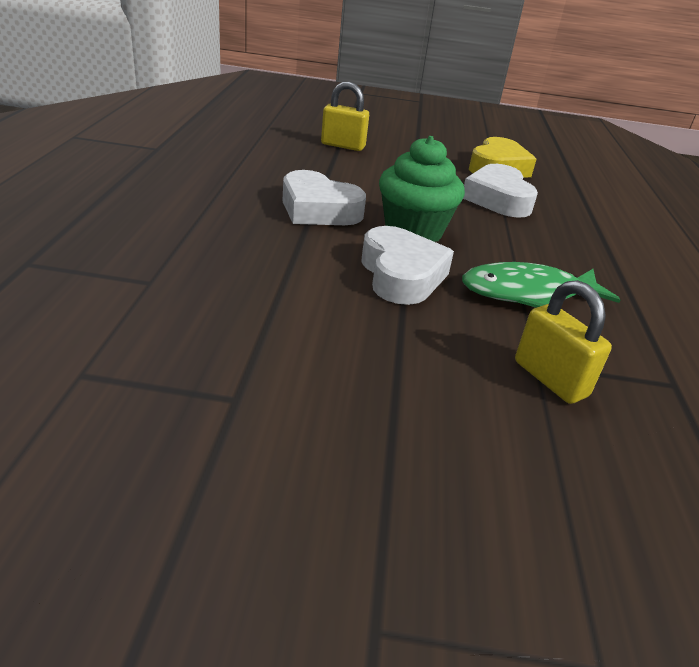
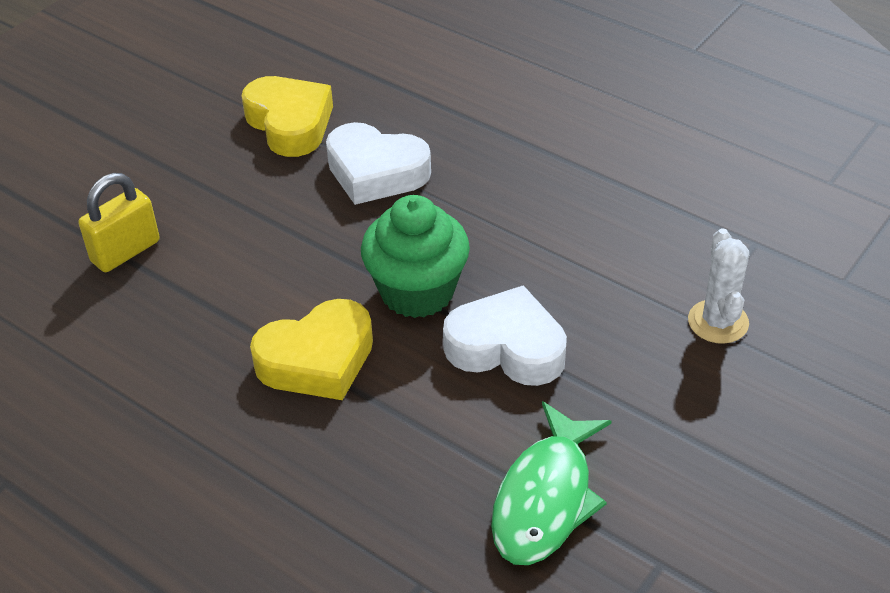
camera: 55 degrees left, 10 degrees up
(318, 210) = (317, 360): white heart -> yellow heart
(528, 293) = (585, 261): green fish -> green fish (545, 499)
(550, 379) = (718, 322): yellow padlock -> white cactus

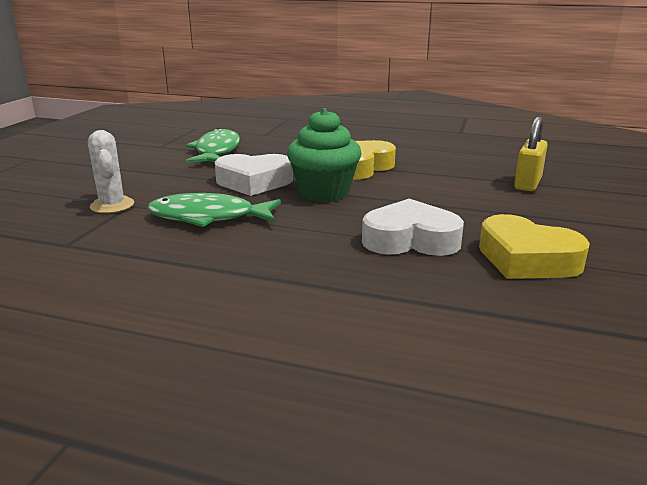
camera: 160 degrees right, 20 degrees down
(588, 263) = (208, 217): none -> green fish

